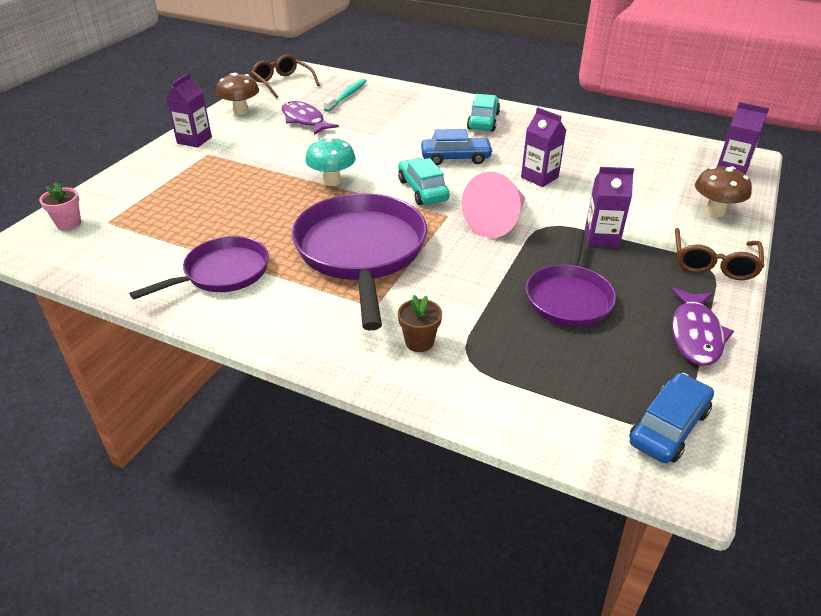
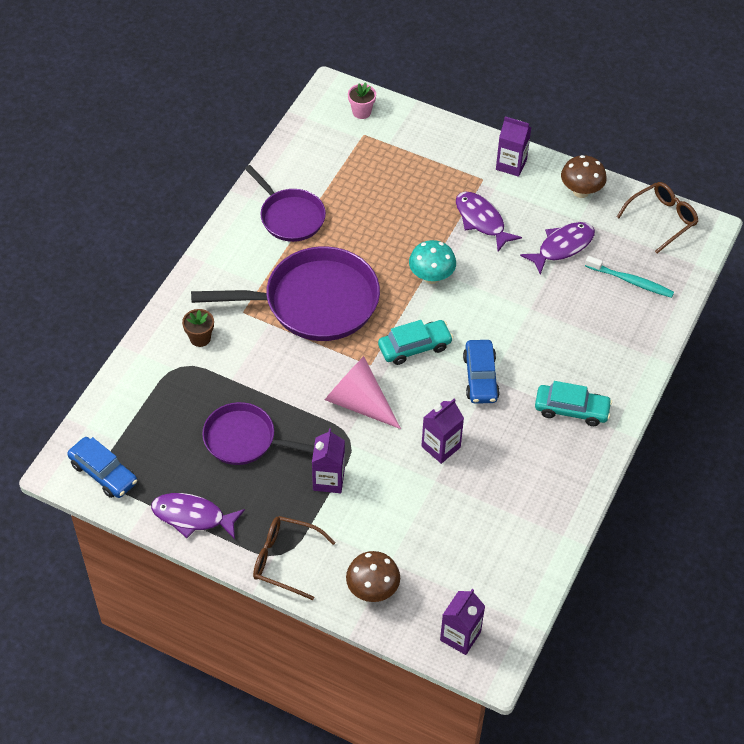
camera: 90 degrees right, 15 degrees up
(263, 155) = (481, 220): none -> purple fish

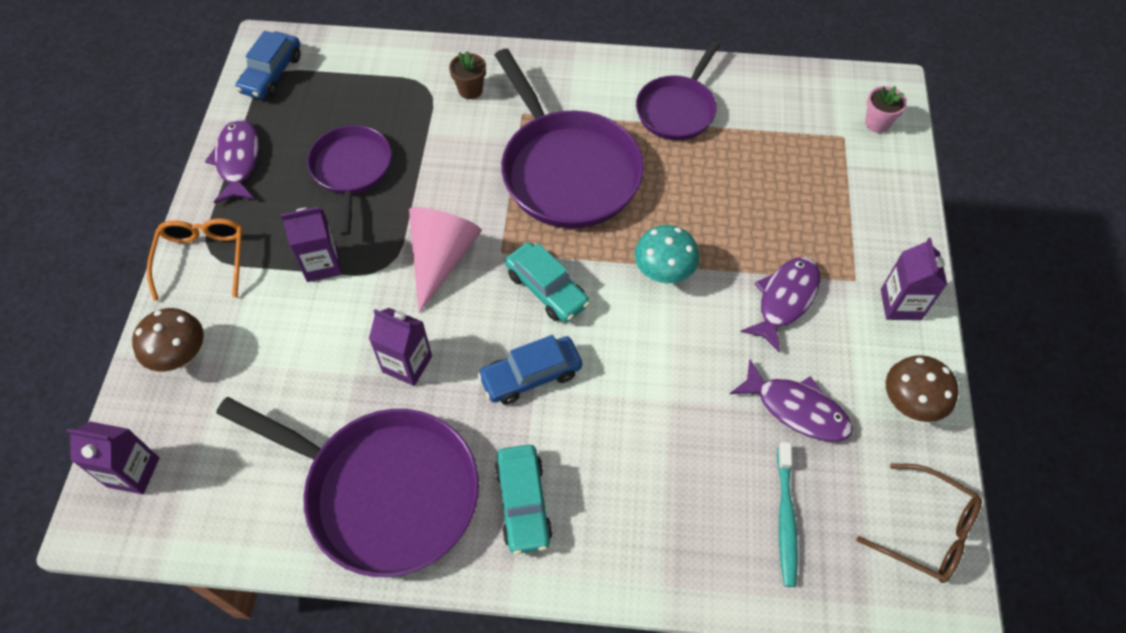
camera: 70 degrees right, 5 degrees up
(285, 560) = (203, 258): brown glasses -> orange glasses
(534, 485) = (384, 492): none -> purple pan

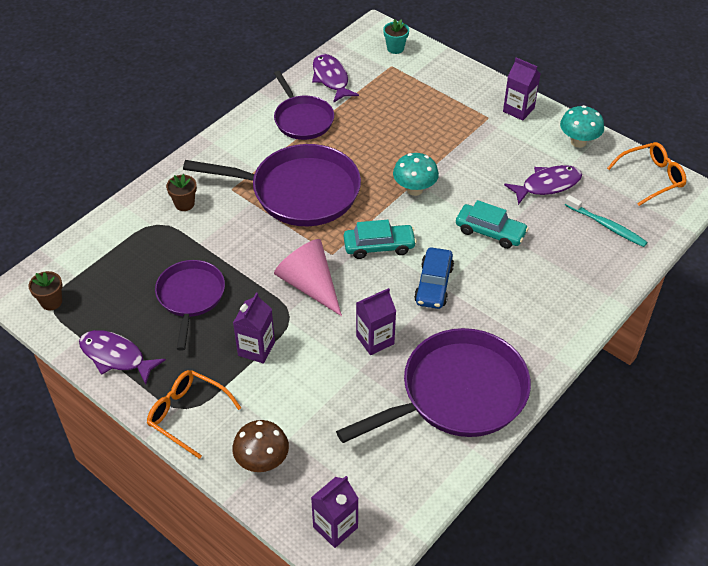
camera: 55 degrees left, 10 degrees down
(272, 74) = (51, 302): blue car -> brown flower pot
(351, 170) = (190, 297): purple pan -> purple pan turned 60 degrees clockwise
(523, 503) = (515, 330): turquoise car -> turquoise car (490, 232)
(785, 300) = (477, 151): purple fish -> purple fish (331, 78)
(877, 123) = (395, 48): pink flower pot -> turquoise flower pot
(909, 404) = (578, 142): brown mushroom -> turquoise mushroom
(927, 530) = (651, 178): brown glasses -> orange glasses

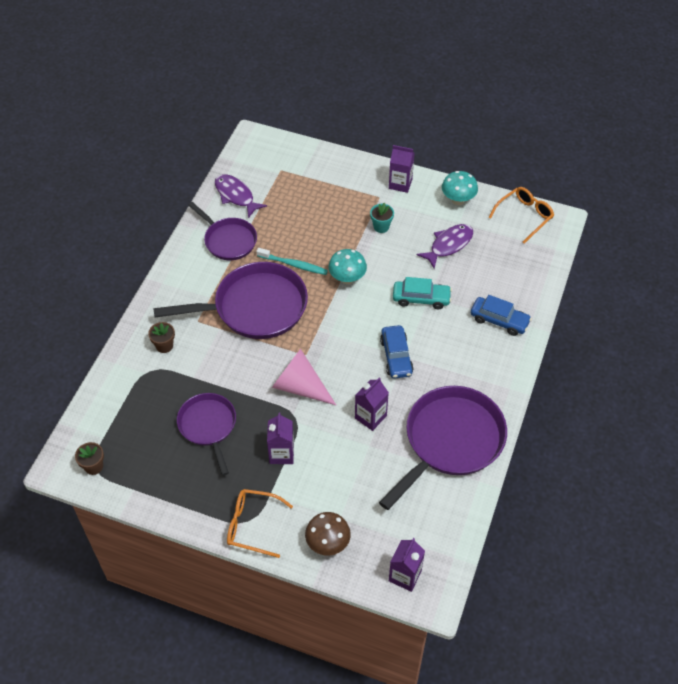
camera: 20 degrees left, 5 degrees up
(116, 356) = (171, 496): purple fish -> none
(379, 246) = (340, 336): turquoise car -> none
(395, 48) = (277, 152): turquoise flower pot -> turquoise flower pot (381, 226)
(573, 279) = (499, 320): none -> blue car
(606, 226) = (506, 267): turquoise toothbrush -> turquoise toothbrush (293, 265)

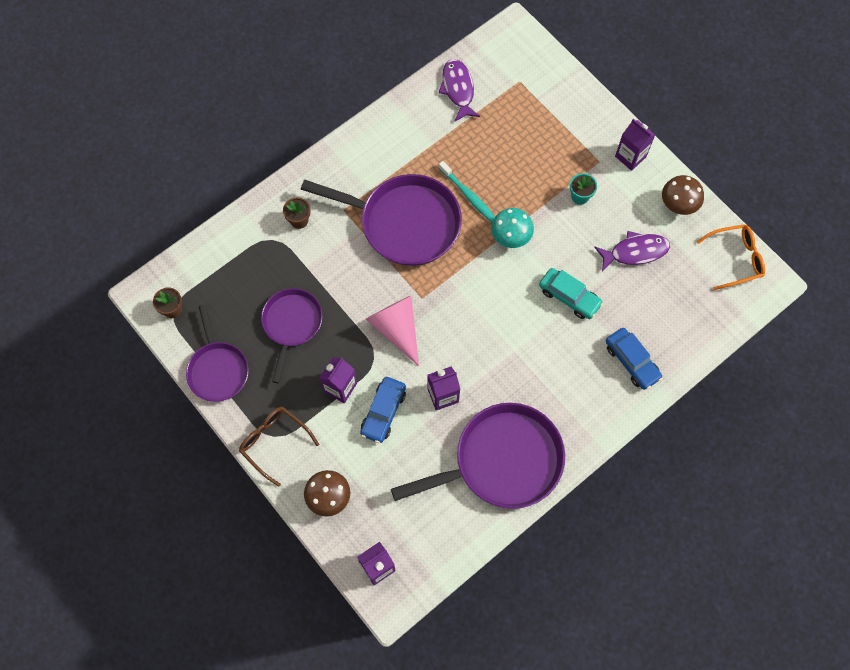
camera: 30 degrees right, 15 degrees up
(228, 240) = (422, 136): purple pan -> purple pan (218, 370)
(252, 525) = (274, 442): orange glasses -> brown glasses
(396, 356) = (506, 346): blue car -> blue car (383, 412)
(458, 200) = (678, 205): turquoise mushroom -> brown mushroom

